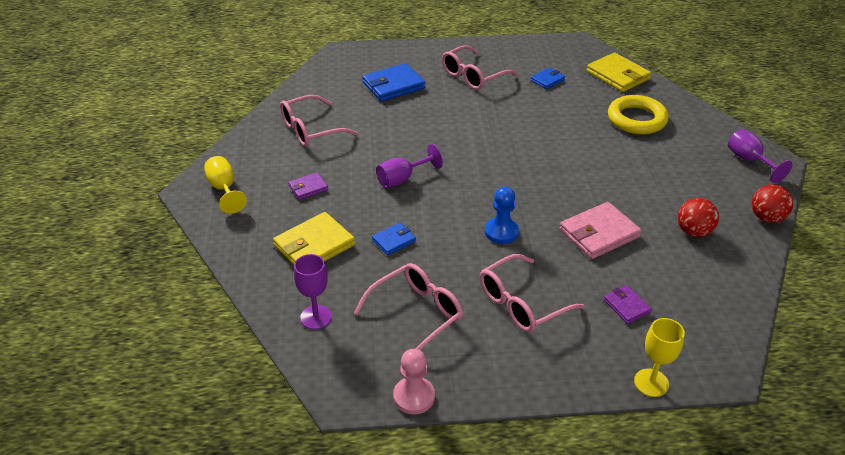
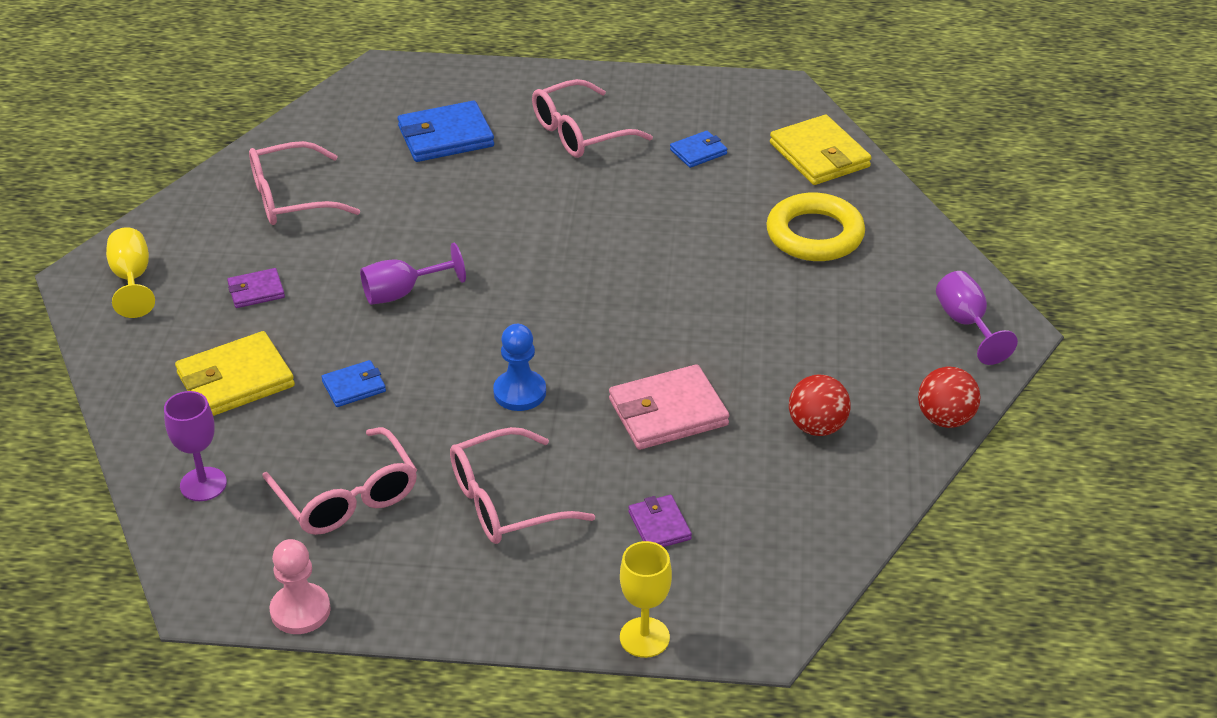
camera: 10 degrees right, 0 degrees up
(417, 314) = (347, 497): pink glasses -> pink glasses turned 90 degrees clockwise

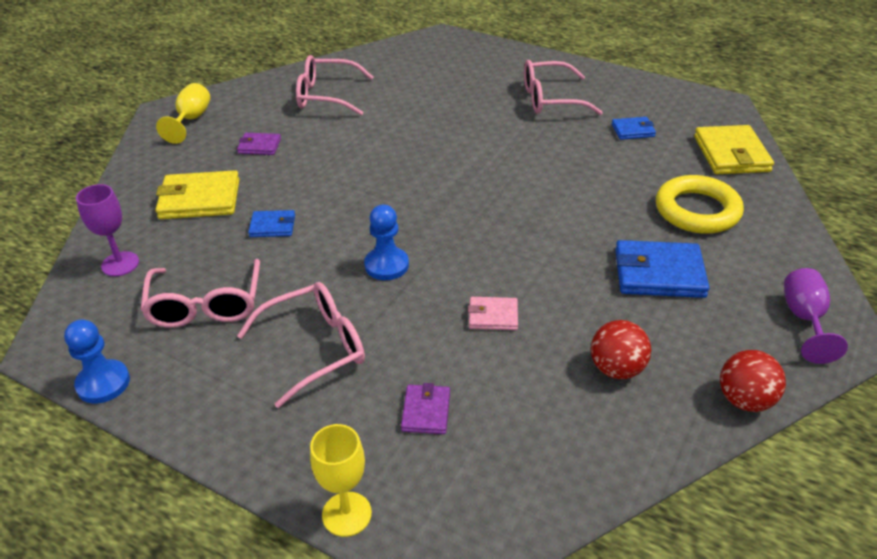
camera: 25 degrees right, 0 degrees up
(300, 610) = (103, 383): pink pawn -> blue pawn
(402, 293) = (353, 172): purple goblet -> none
(445, 136) = (455, 82): blue wallet -> blue wallet (659, 273)
(505, 502) = (316, 348): pink glasses -> pink glasses turned 150 degrees clockwise
(668, 412) = (493, 316): pink wallet -> pink wallet, size x0.55

